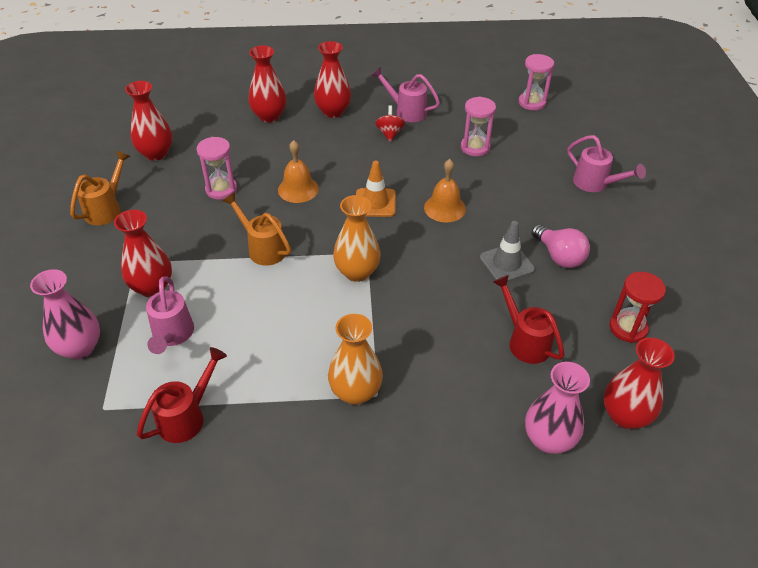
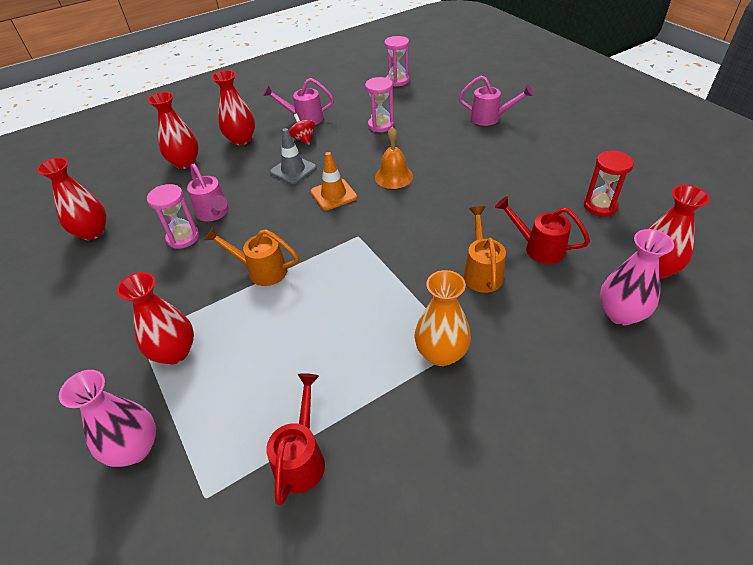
camera: 25 degrees left, 0 degrees up
(106, 209) = (72, 301): orange watering can -> orange watering can (481, 272)
(172, 335) = (229, 387): pink watering can -> pink watering can (214, 213)
(298, 189) = (257, 210): orange bell -> none
(357, 272) = (362, 254): orange vase -> none
(506, 263) = (475, 197): grey traffic cone -> grey traffic cone (293, 170)
(559, 256) = (508, 177): pink light bulb -> none

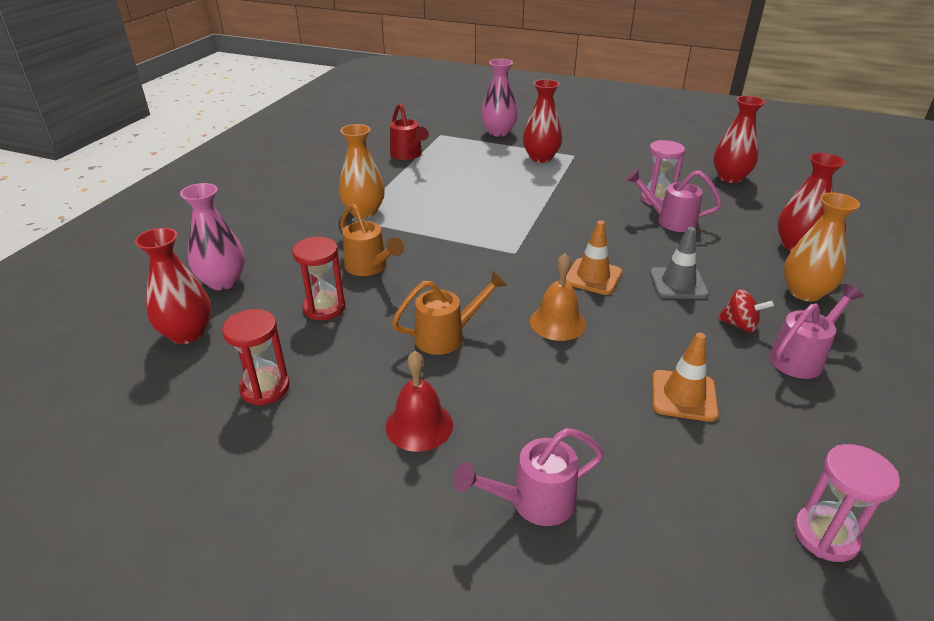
camera: 140 degrees right, 10 degrees down
(241, 140) = (804, 292): red vase -> orange vase
(261, 271) = (557, 204): orange watering can -> orange watering can (447, 336)
(381, 125) = (683, 396): pink hourglass -> orange traffic cone
(519, 158) = (419, 425): none -> red bell
(538, 248) = (324, 308): red watering can -> red hourglass

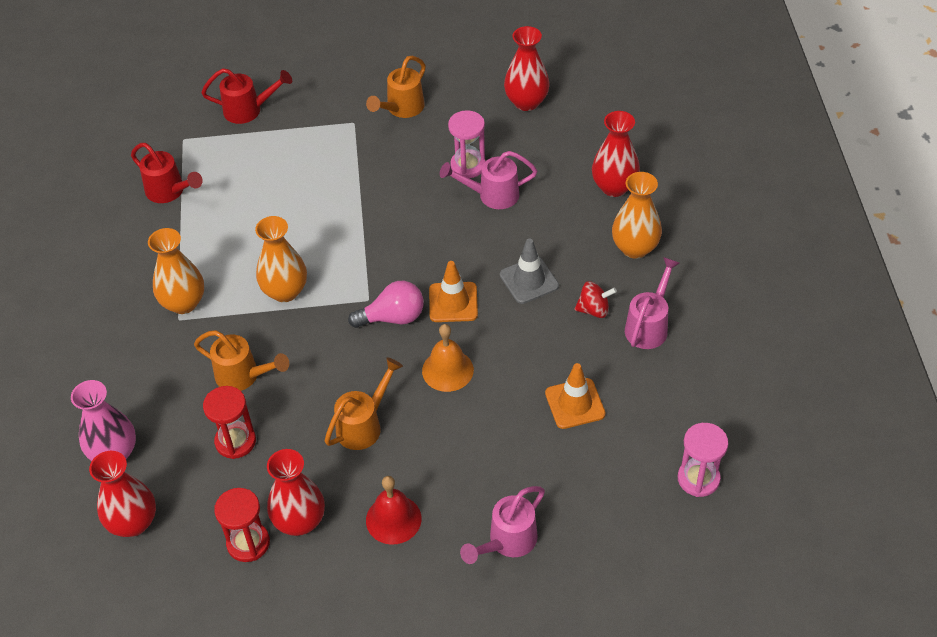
camera: 25 degrees left, 15 degrees up
(448, 227) = (285, 291): none -> orange vase
(498, 132) = (248, 110): pink vase -> red watering can
(529, 270) = (393, 317): none -> pink light bulb
(541, 158) = (320, 140): red vase -> red vase (299, 521)
(618, 157) = (402, 109): none -> orange watering can

